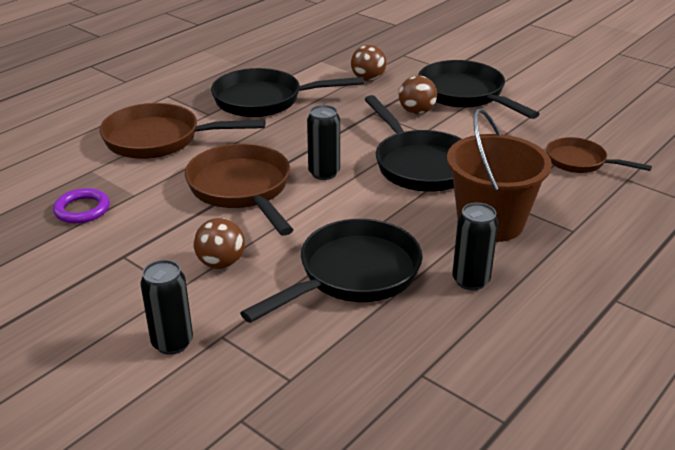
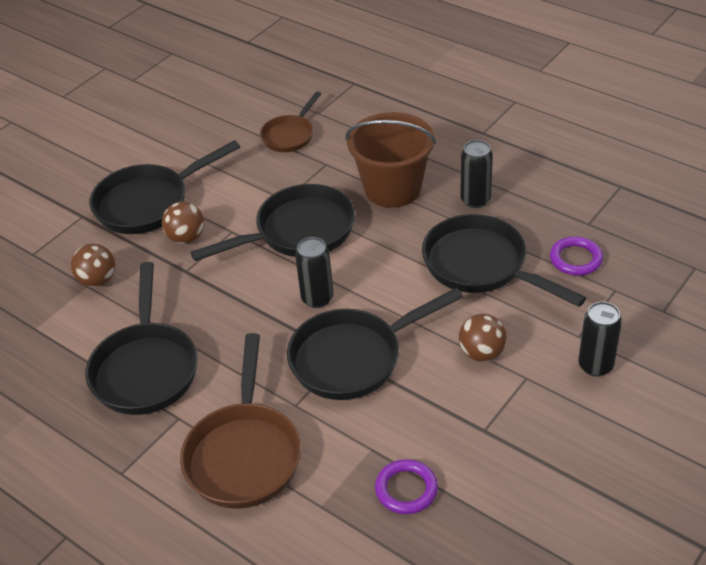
camera: 90 degrees left, 10 degrees up
(242, 189) = (353, 358): brown pan -> black pan
(353, 352) = (575, 259): none -> purple ring

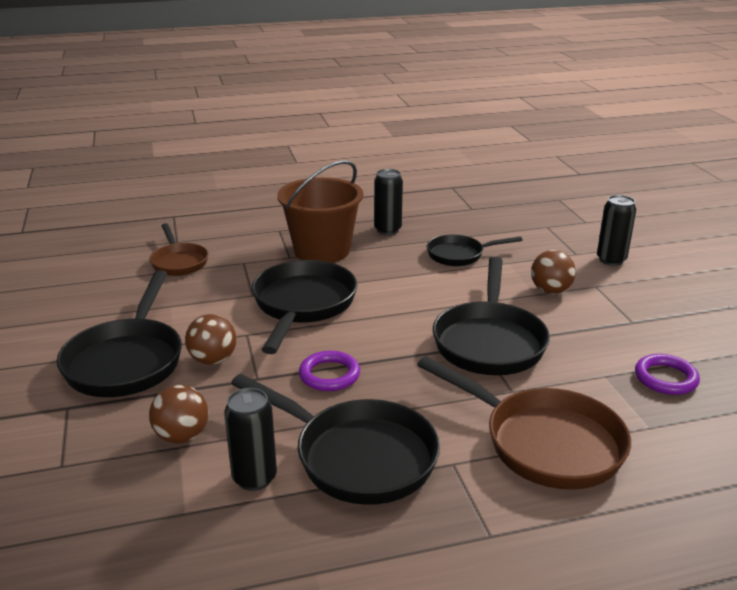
camera: 55 degrees left, 15 degrees down
(317, 298) = (397, 329): black can -> black can (254, 478)
(481, 266) = (459, 255): black pan -> black pan, size x0.60
(575, 259) = (500, 225): purple ring -> purple ring (329, 375)

